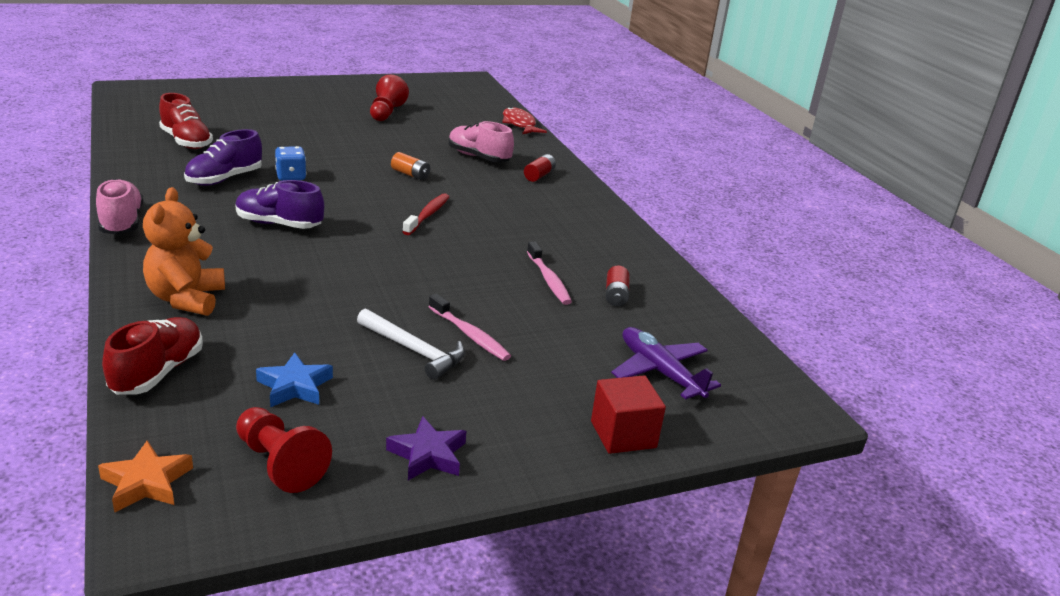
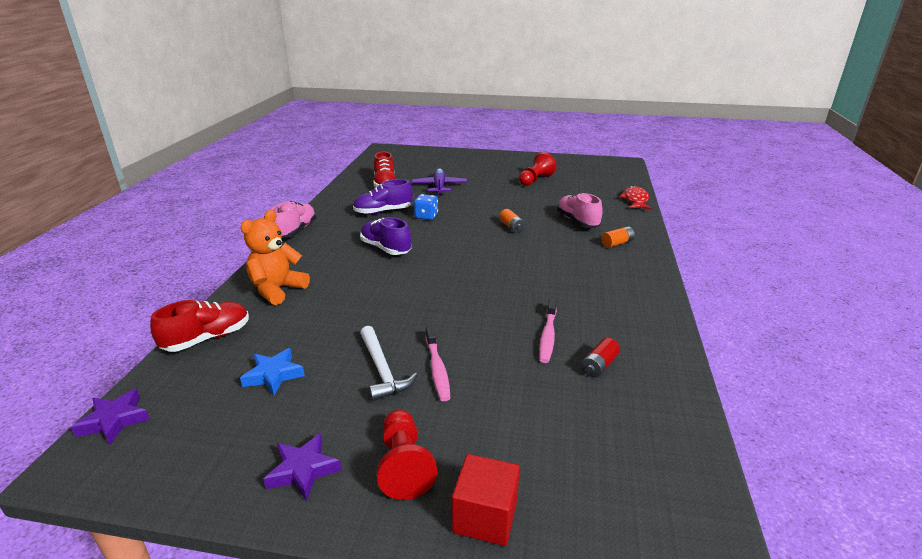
camera: 35 degrees right, 0 degrees up
(146, 482) = (114, 420): orange star -> purple star
(280, 463) = (201, 437): red pawn -> red pawn (404, 465)
(428, 215) = (496, 260): red toothbrush -> none
(539, 175) = (617, 243): red battery -> orange battery
(660, 372) = (579, 459): purple plane -> purple plane (439, 187)

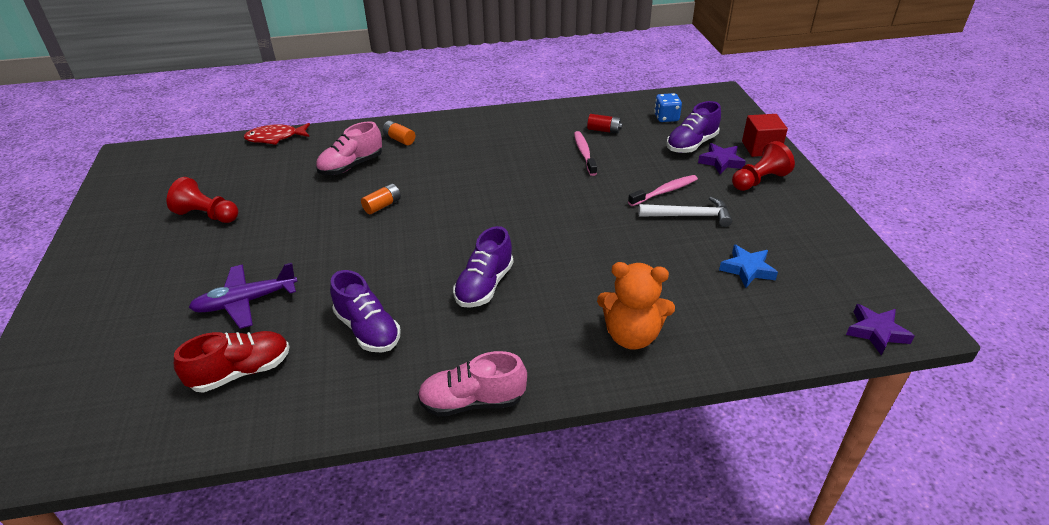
camera: 110 degrees left, 10 degrees up
(207, 338) = (747, 341): red shoe -> none
(303, 470) = (803, 215): purple star -> purple star (721, 162)
(382, 370) = (689, 216): white hammer -> white hammer turned 45 degrees clockwise
(426, 216) = (371, 281): blue dice -> blue dice (666, 118)
(530, 435) = (691, 144): none -> purple shoe
(548, 336) = (584, 153): pink toothbrush -> pink toothbrush turned 90 degrees counterclockwise

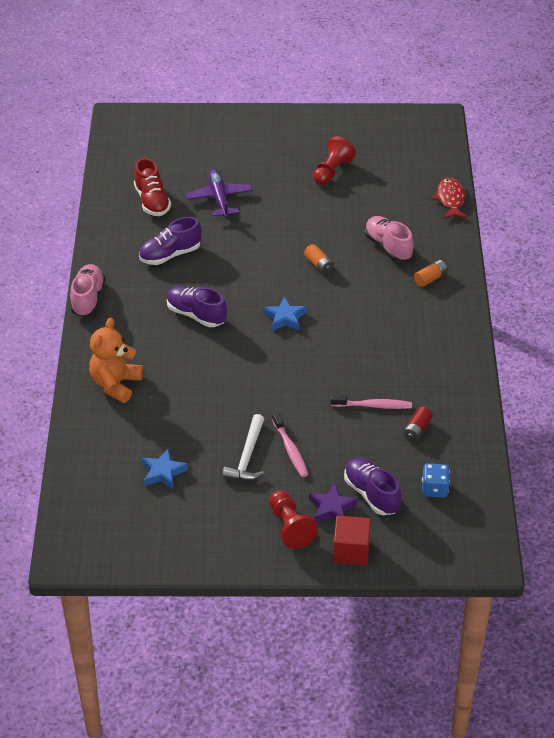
camera: 100 degrees right, 5 degrees up
(475, 218) = (285, 318): none -> blue star
(876, 332) = (66, 525): purple star -> none

